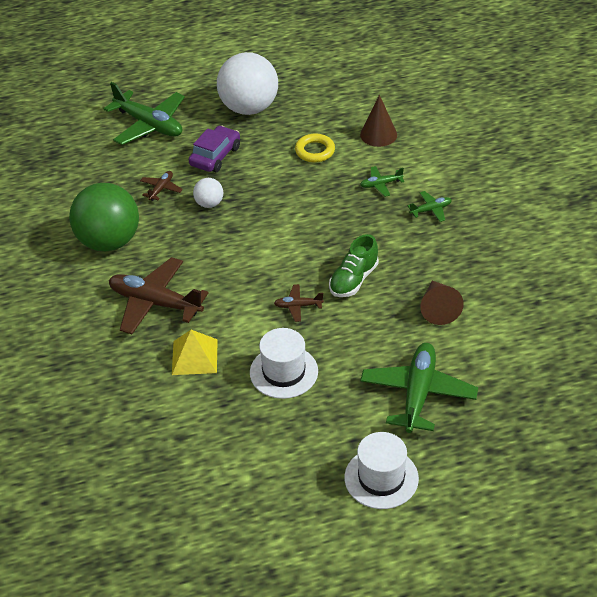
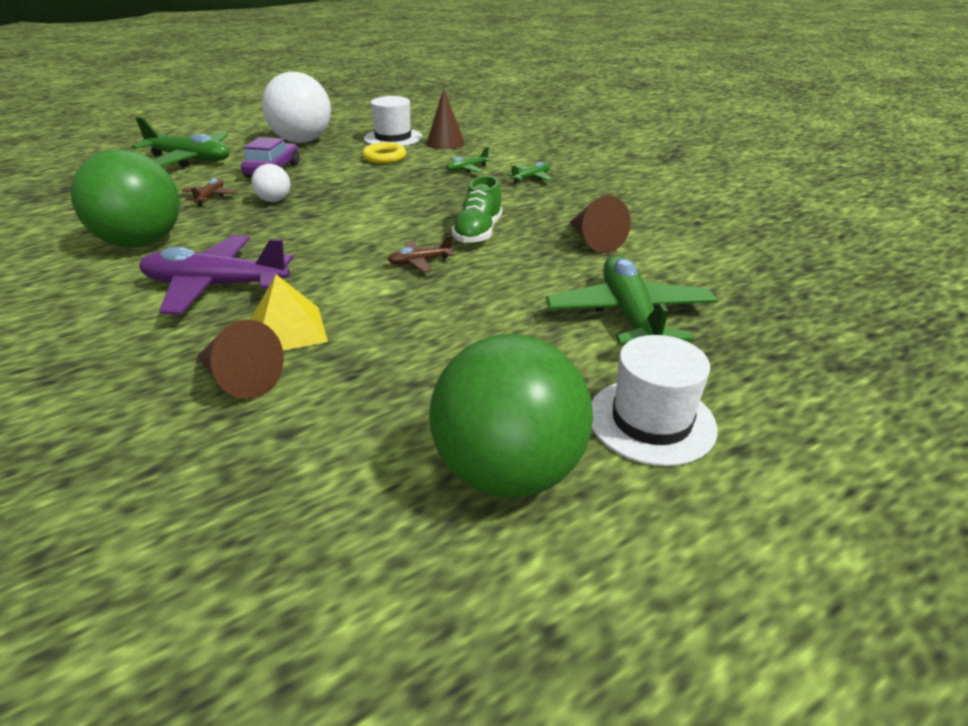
camera: 20 degrees left, 10 degrees down
(155, 303) = (216, 286): brown plane -> purple plane
(160, 392) = (239, 379): none -> brown cone
(283, 372) = (430, 324): white hat -> white hat (393, 138)
(287, 490) = (508, 471): none -> green ball

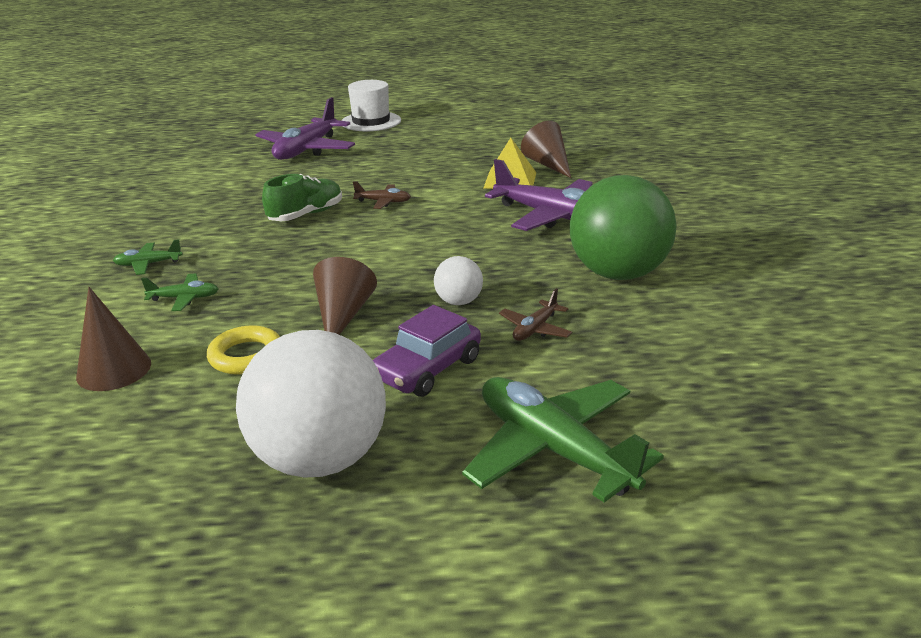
camera: 150 degrees left, 5 degrees down
(393, 138) = (162, 415): white hat -> none
(508, 471) = (447, 121): green ball -> none
(594, 241) = (235, 190): brown cone -> brown cone (343, 315)
(629, 316) = (306, 150): green plane -> purple plane

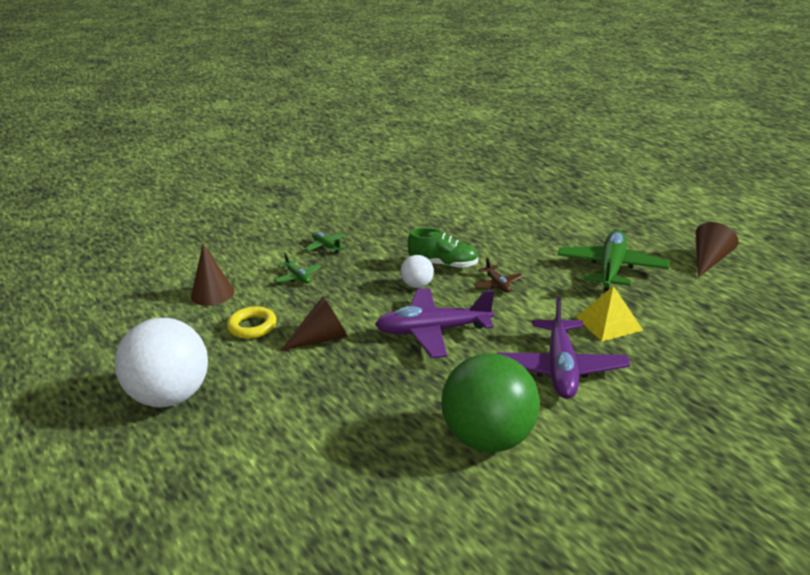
camera: 60 degrees right, 0 degrees up
(306, 150) = (549, 216): purple plane -> purple plane (433, 331)
(371, 121) = (640, 215): white hat -> none
(428, 369) = (282, 398): purple car -> none
(459, 301) = (377, 377): white ball -> white ball (417, 285)
(535, 329) = (366, 425): brown plane -> none
(548, 164) = (669, 330): brown cone -> brown cone (709, 260)
(553, 449) = (224, 484): green plane -> green plane (611, 269)

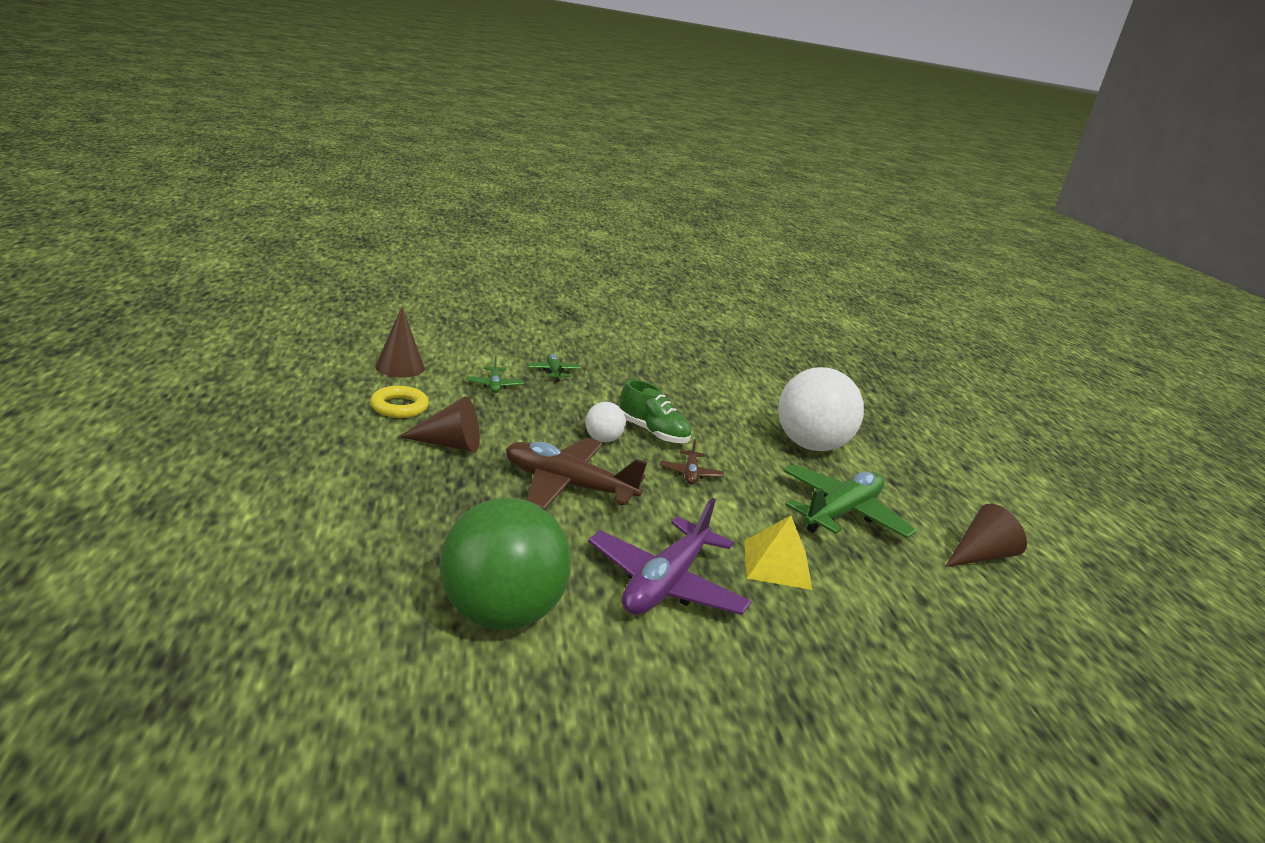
camera: 20 degrees right, 5 degrees down
(170, 397) = (252, 430): white ball -> white ball (810, 445)
(433, 331) = (568, 486): purple plane -> brown plane

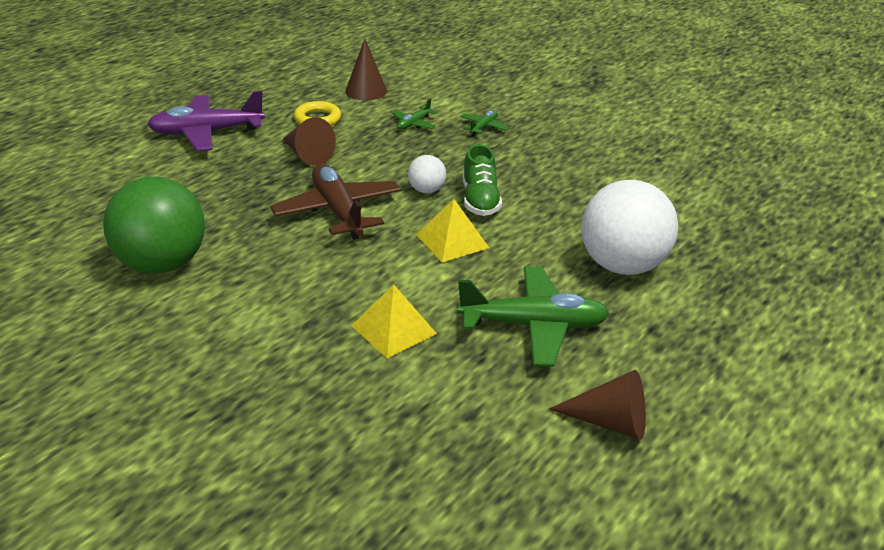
camera: 50 degrees right, 10 degrees up
(665, 583) = (287, 299): purple plane -> purple plane (206, 132)
(690, 473) = (452, 241): brown plane -> yellow pyramid

